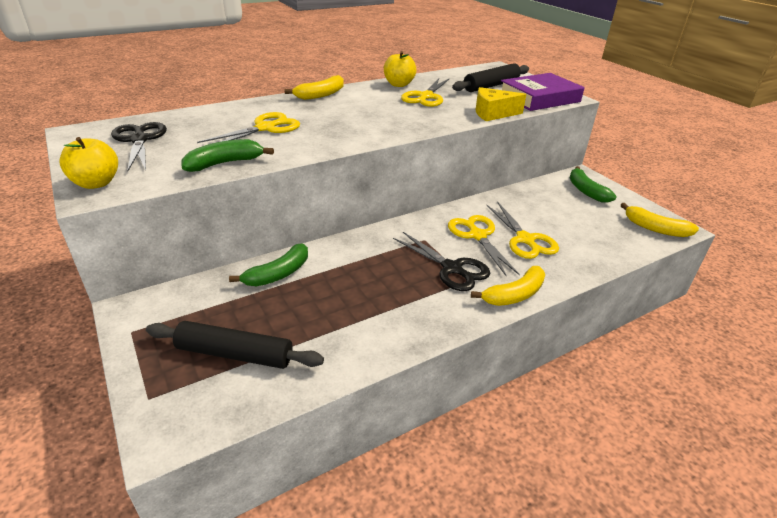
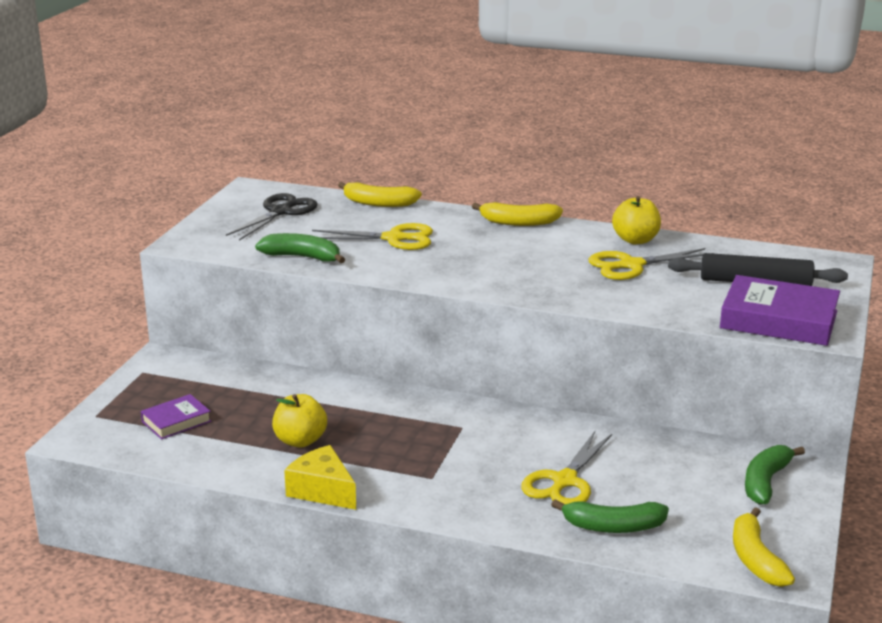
camera: 50 degrees right, 10 degrees down
(96, 183) = (196, 237): yellow apple -> yellow apple (300, 441)
(235, 354) = (176, 421): black rolling pin -> purple book
(278, 274) = (291, 387): green banana -> green banana (613, 527)
(452, 268) = (436, 461): black scissors -> none
(477, 236) = (522, 451): yellow scissors -> none
(493, 113) = (662, 313): yellow cheese -> yellow cheese (322, 490)
(514, 295) = (447, 511): yellow banana -> yellow banana (378, 203)

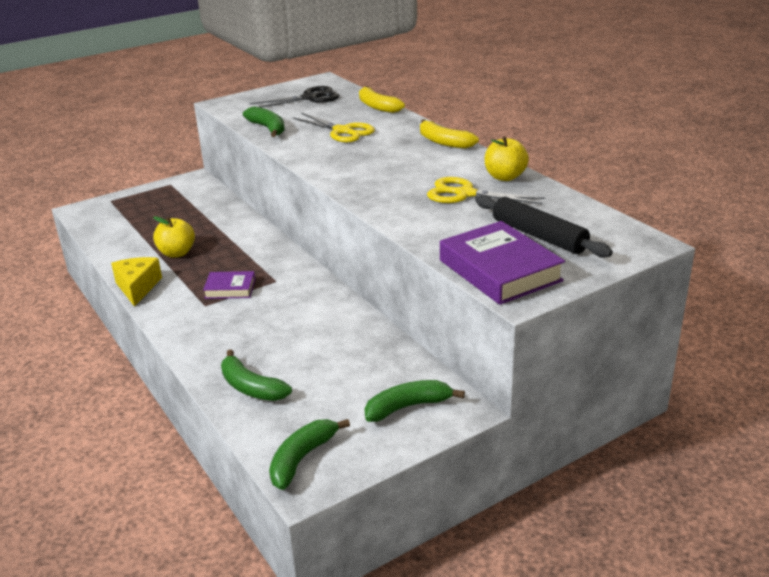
camera: 40 degrees right, 5 degrees up
(176, 421) = (139, 218): purple book -> purple book (230, 289)
(564, 481) = (275, 342): yellow scissors -> none
(755, 559) = (302, 458): yellow banana -> green banana

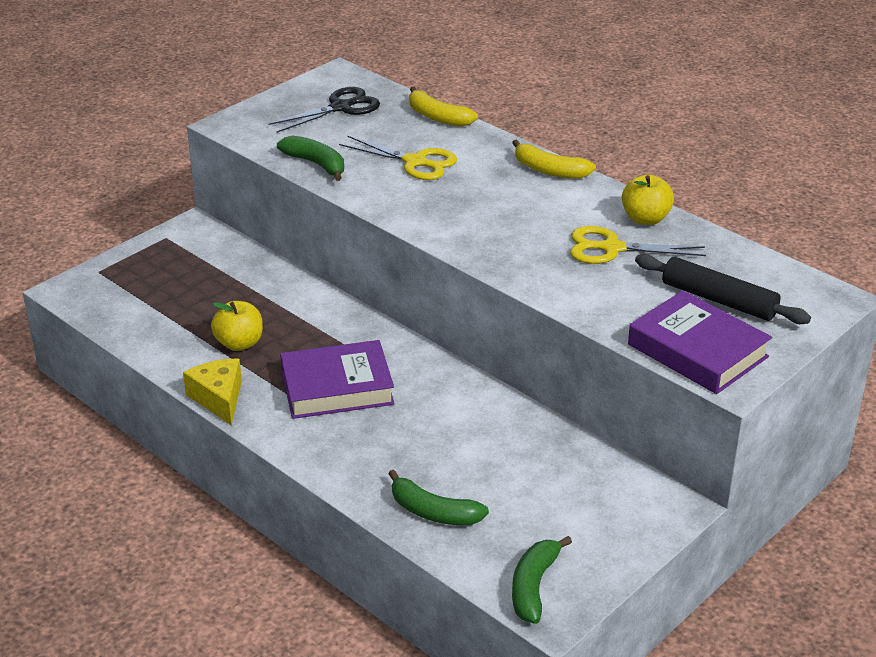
camera: 15 degrees left, 5 degrees up
(230, 289) = (337, 387): purple book -> purple book, size x1.83
(408, 407) = (617, 511): green banana -> none

